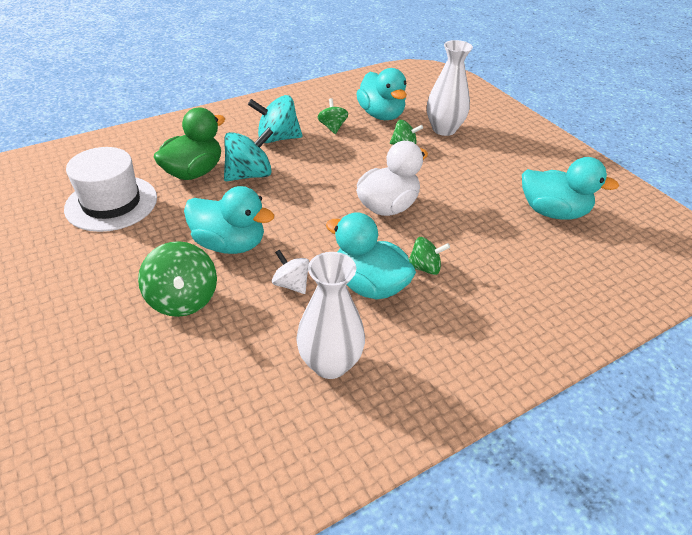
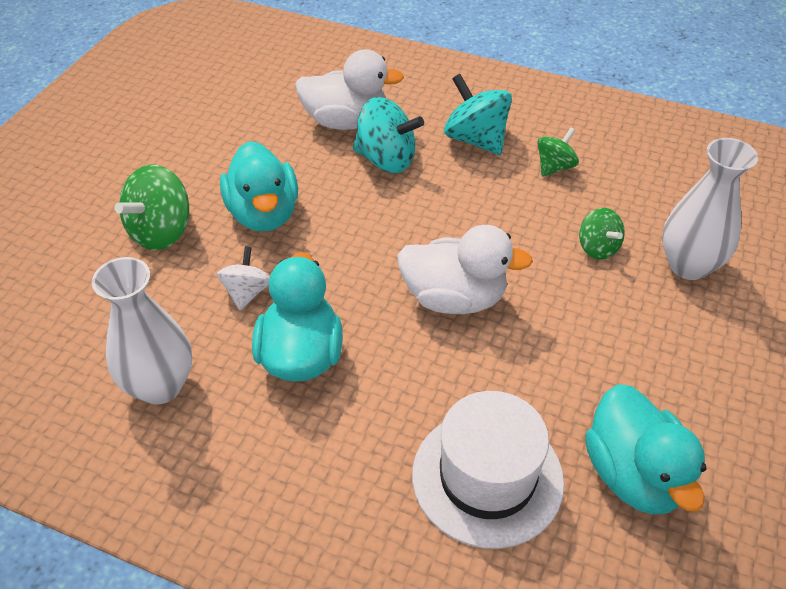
camera: 55 degrees right, 5 degrees up
(111, 203) = (245, 105): white hat -> white hat (487, 477)
(194, 172) = (346, 121): green duck -> white duck
(381, 115) = (639, 191): turquoise duck -> none
(425, 268) = (375, 389): green spinning top -> none

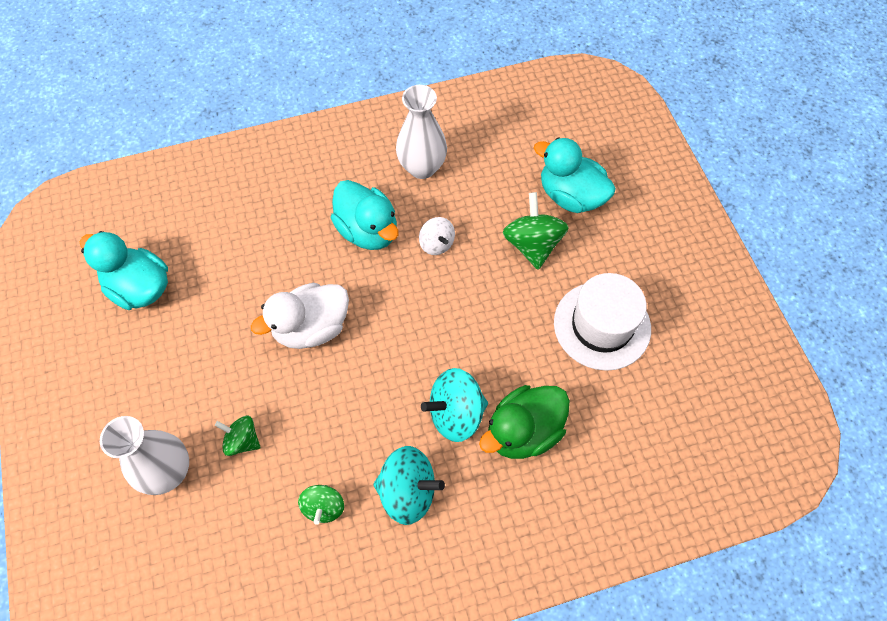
camera: 140 degrees right, 15 degrees up
(264, 214) = (488, 302): turquoise duck -> turquoise duck (570, 196)
(346, 121) = (523, 431): white duck -> green duck
(487, 477) = (217, 236): white hat -> white hat (602, 325)

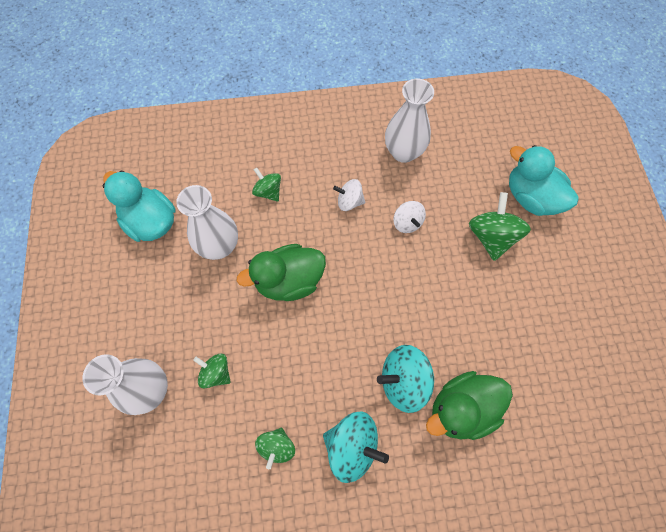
camera: 10 degrees right, 5 degrees up
(225, 302) = (219, 246): none -> white vase
(273, 233) = (268, 191): none -> green spinning top
(311, 328) = (289, 281): white duck -> green duck
(368, 231) = (349, 202): turquoise duck -> white spinning top
(602, 325) = (545, 322): white hat -> none

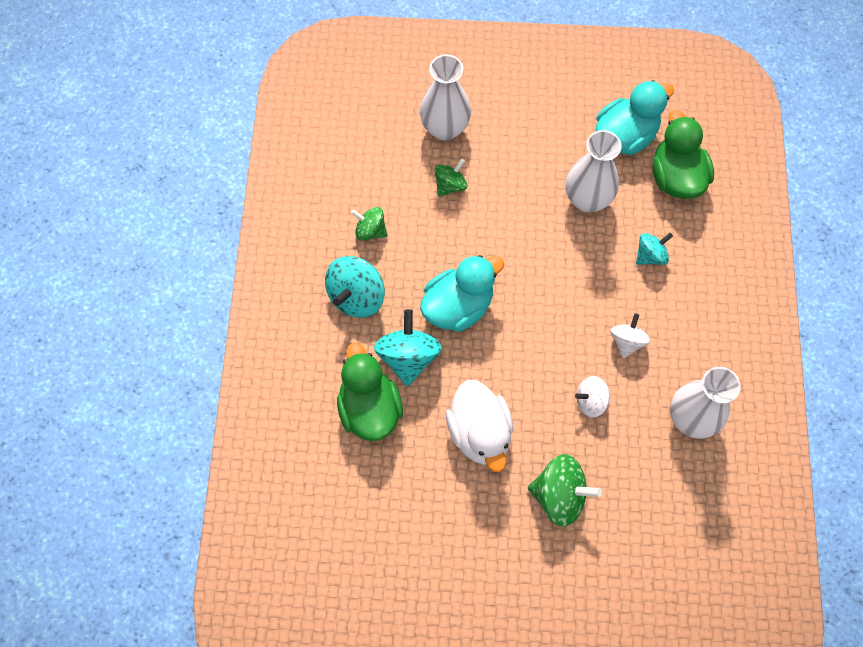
camera: 100 degrees right, 0 degrees up
(268, 191) = (650, 255): green spinning top -> turquoise spinning top
(289, 281) = (536, 263): green duck -> green duck (676, 177)
(457, 306) = (480, 433): none -> white duck
(531, 197) = (607, 562): turquoise duck -> turquoise duck (458, 306)

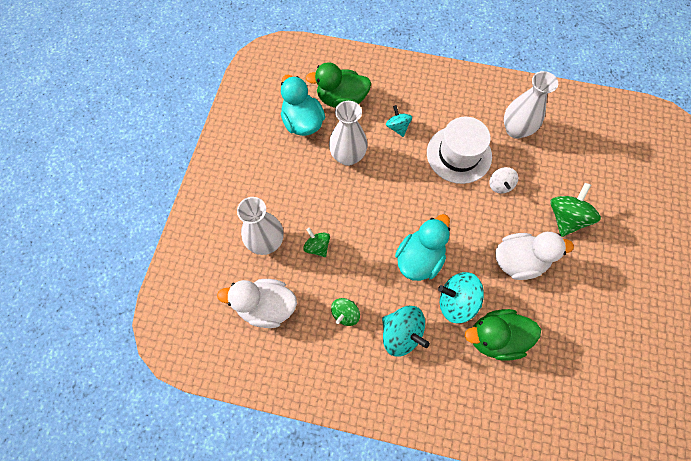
camera: 80 degrees left, 0 degrees up
(364, 145) = (266, 307): none -> white duck
(458, 306) = (419, 259): turquoise duck -> turquoise duck turned 60 degrees clockwise
(627, 341) = (459, 154): white spinning top -> white hat

